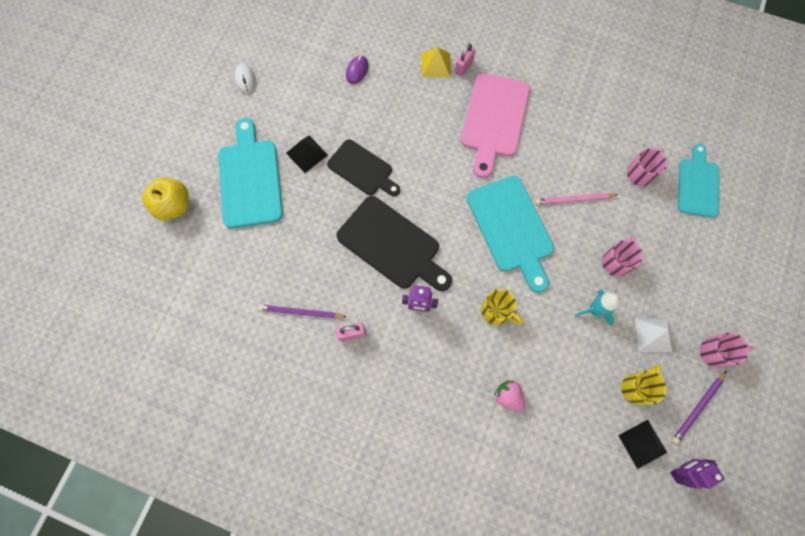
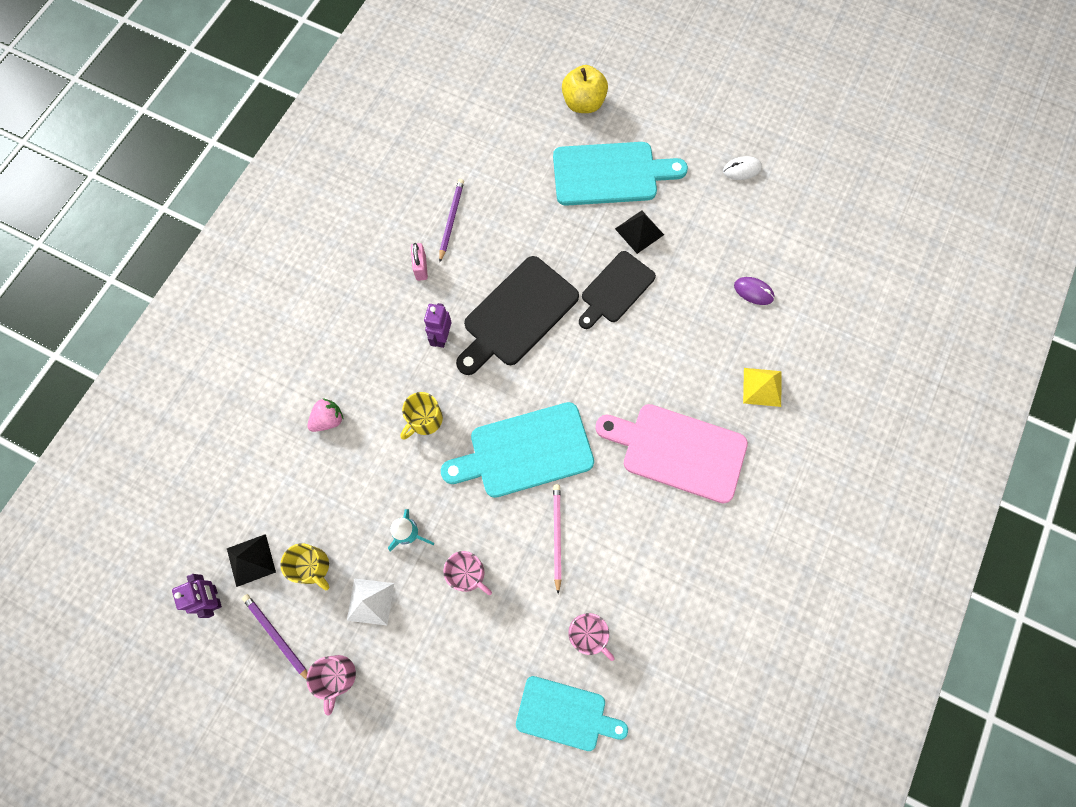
camera: 95 degrees right, 0 degrees up
(463, 67) = (758, 422): pink padlock -> none

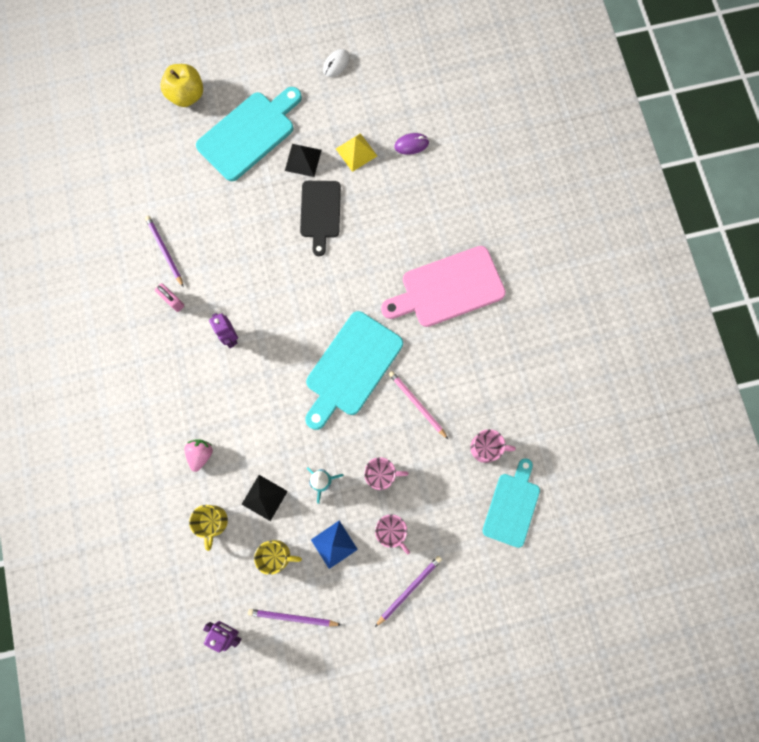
camera: 40 degrees left, 5 degrees up
(251, 560) = (231, 586): black pyramid -> black pyramid (264, 497)
(337, 676) = (353, 607): pink mug -> pink mug (391, 531)
(370, 601) = (334, 544): white pyramid -> blue pyramid
(400, 706) = (409, 589): none -> purple pencil
(424, 420) = (267, 401): yellow mug -> yellow mug (212, 522)
(517, 315) = (268, 281): black cutting board -> none
(565, 714) = (512, 506): turquoise cutting board -> turquoise cutting board turned 45 degrees counterclockwise
(762, 387) = (467, 205): yellow pyramid -> yellow pyramid (356, 152)

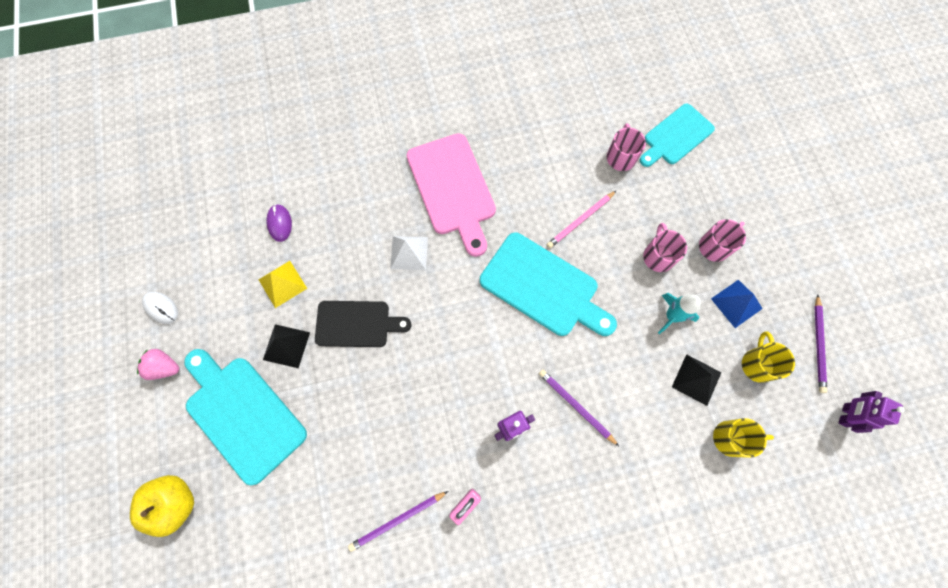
camera: 90 degrees left, 5 degrees down
(201, 454) = (655, 457): pink strawberry -> pink strawberry (164, 367)
(384, 252) = (409, 253): none -> white pyramid
(409, 589) = (770, 230): purple pencil -> purple pencil (576, 406)
(512, 506) = (676, 136): turquoise cutting board -> turquoise cutting board turned 60 degrees counterclockwise

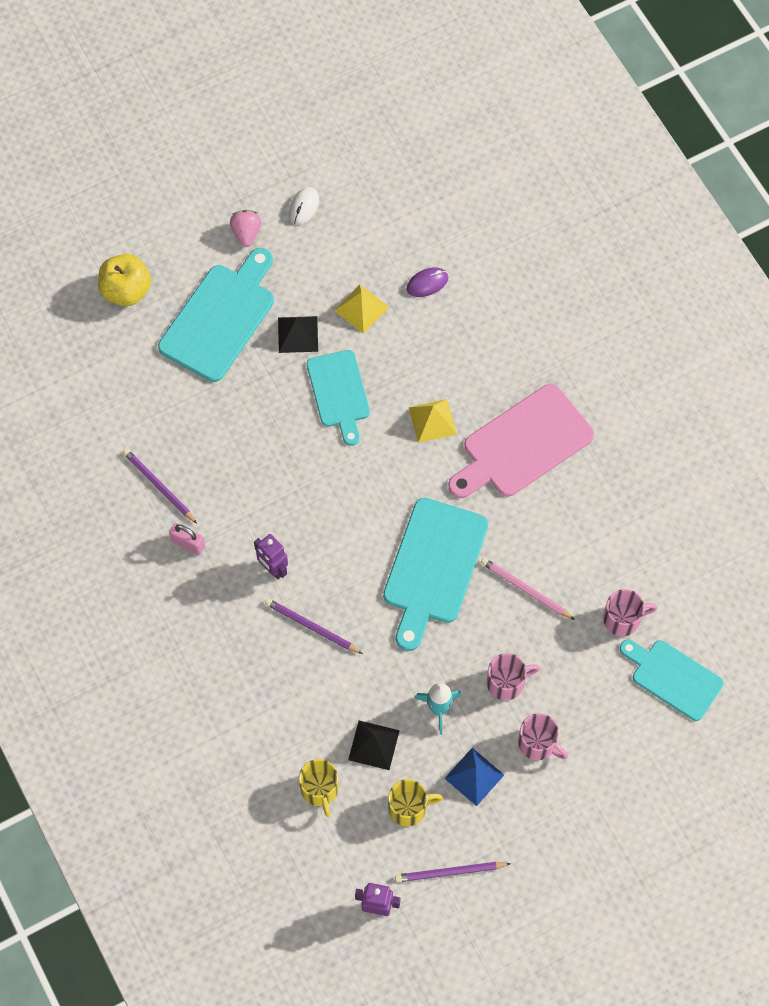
camera: 75 degrees right, 5 degrees down
(357, 324) = (339, 393): black cutting board -> turquoise cutting board
(409, 253) = (432, 420): white pyramid -> yellow pyramid
(576, 406) = (311, 627): purple pencil -> purple pencil turned 90 degrees counterclockwise

